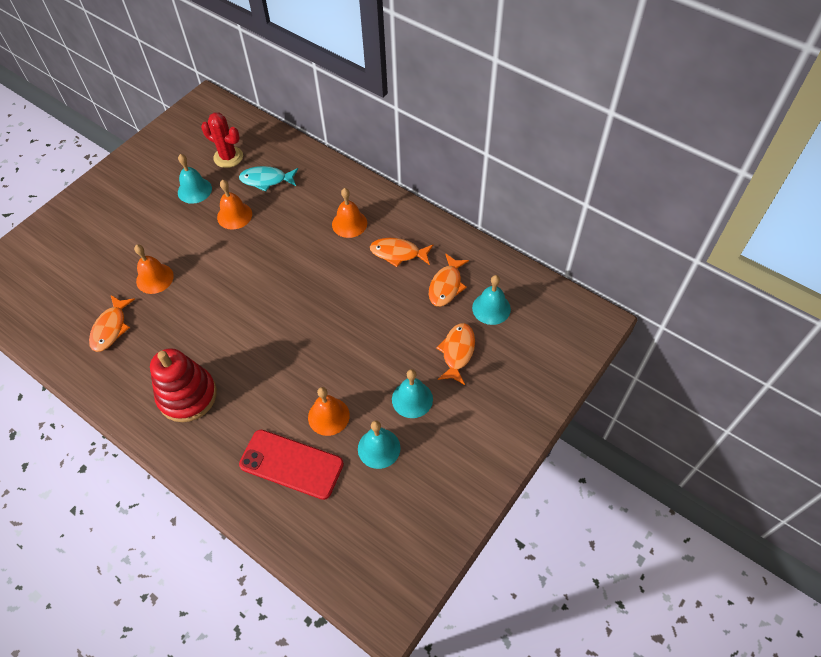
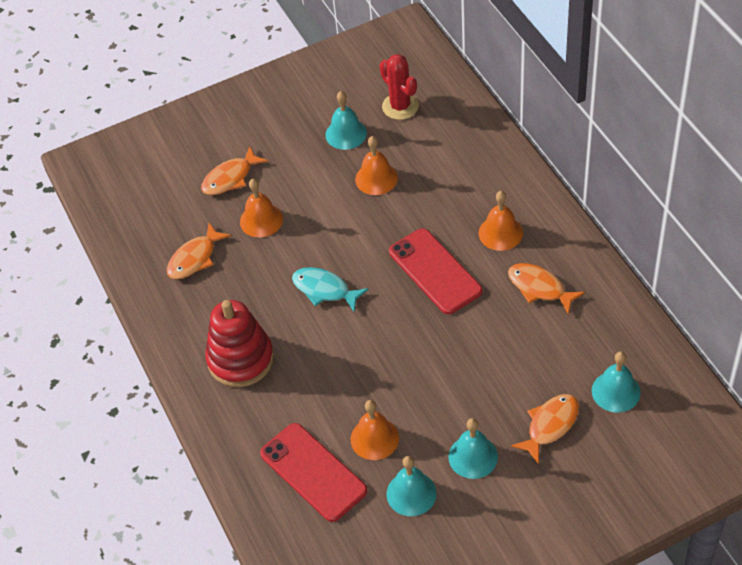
camera: 30 degrees right, 5 degrees down
(266, 180) = (430, 148): turquoise fish -> turquoise fish (324, 290)
(314, 269) = (435, 271): none -> red phone
(446, 286) = (576, 346): orange fish -> orange fish (230, 178)

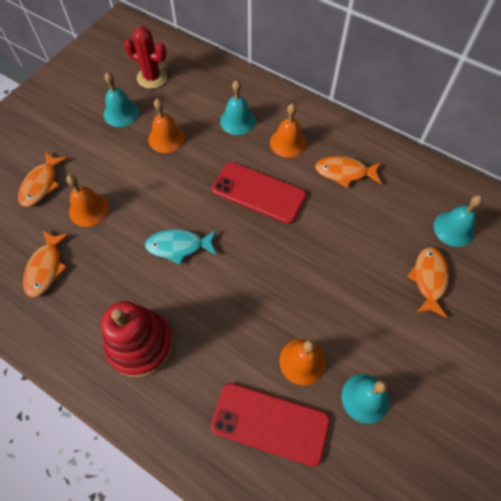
camera: 35 degrees left, 10 degrees up
(473, 456) = (391, 336): turquoise bell -> turquoise bell (237, 121)

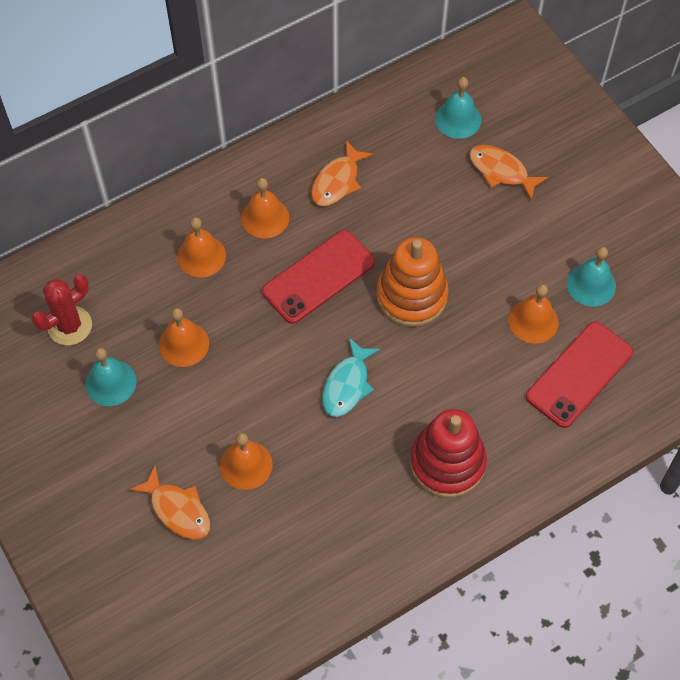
camera: 65 degrees left, 0 degrees up
(46, 268) = (305, 534): orange fish -> none
(237, 121) = (201, 256): turquoise bell -> orange bell
(276, 259) = (411, 296): none -> orange stacking toy

